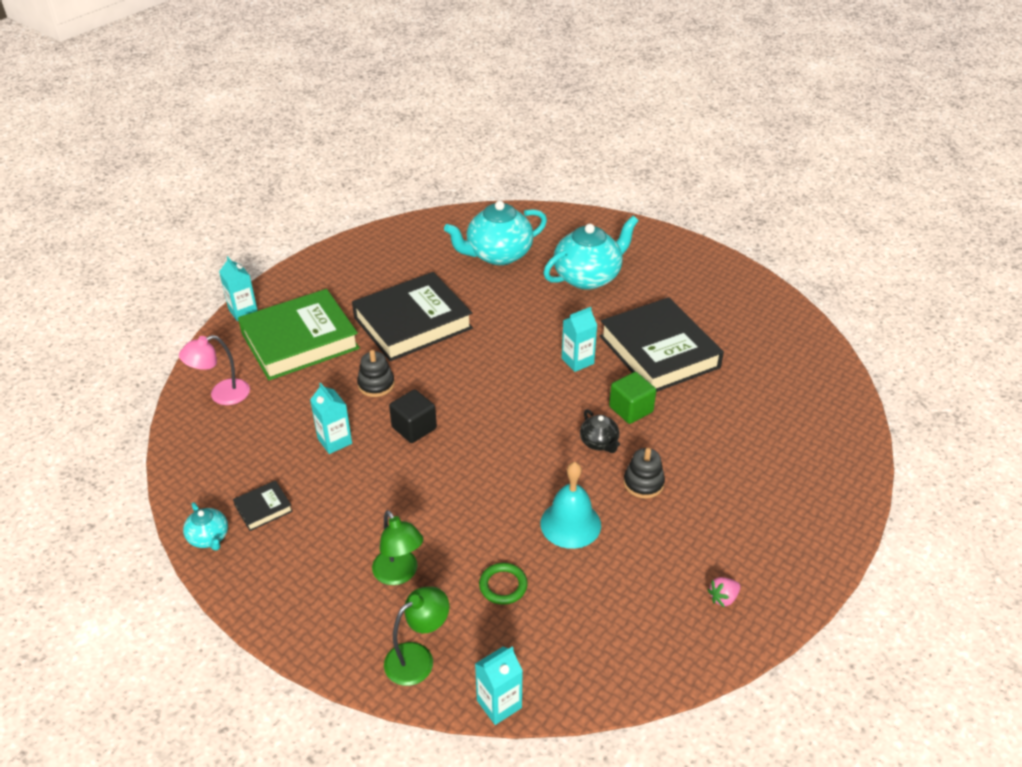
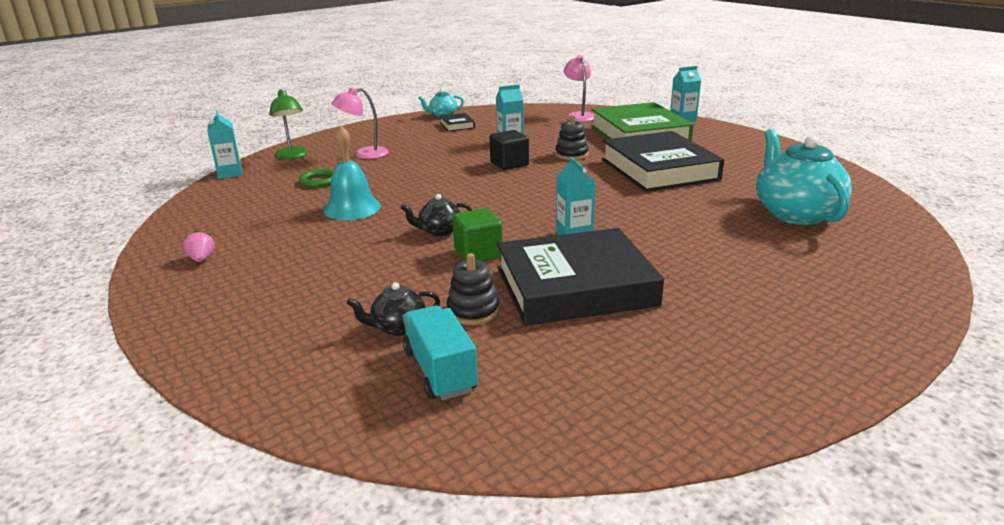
camera: 105 degrees right, 15 degrees down
(399, 574) = (364, 154): green lamp -> pink lamp
(588, 277) = (752, 262): turquoise teapot -> none
(643, 483) = (368, 244): black stacking toy -> black stacking toy (473, 311)
(754, 426) = (398, 327): none -> black teapot
(787, 395) = (440, 371): none -> turquoise truck

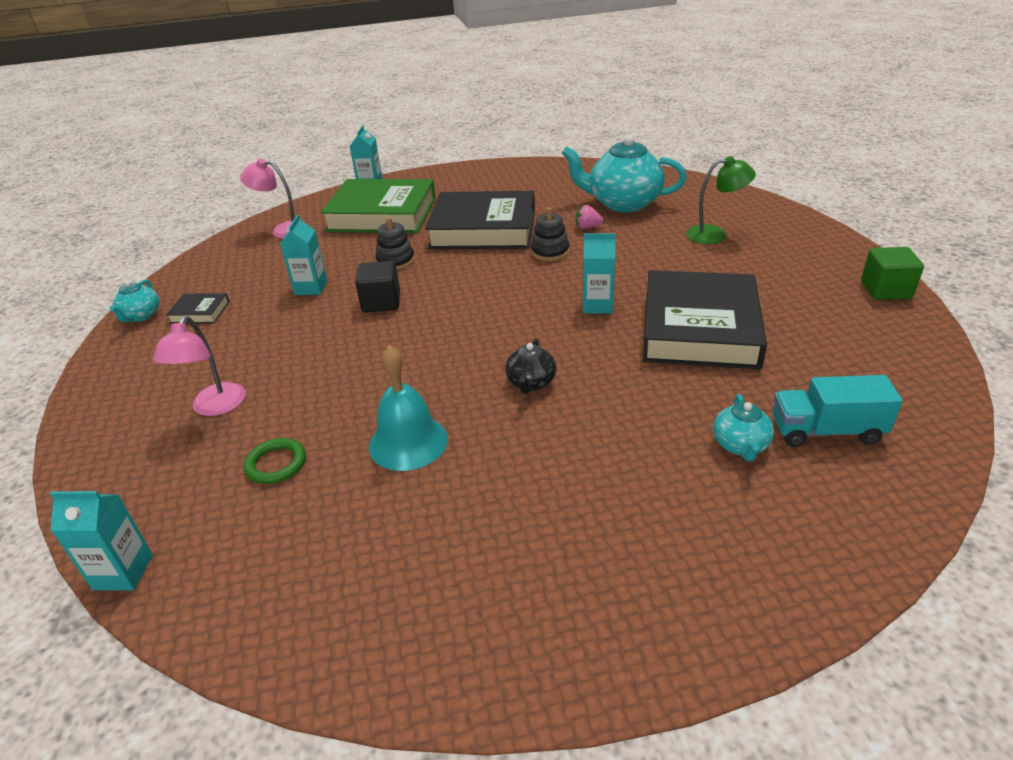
camera: 65 degrees left, 10 degrees up
(202, 259) = (474, 616): pink strawberry -> pink strawberry (587, 227)
(292, 156) = (129, 484): green lamp -> green lamp (715, 234)
(398, 327) = (740, 445): black teapot -> turquoise teapot
(473, 311) = (724, 392): black stacking toy -> black stacking toy (550, 252)
(478, 253) = (603, 367): green cube -> green cube (885, 290)

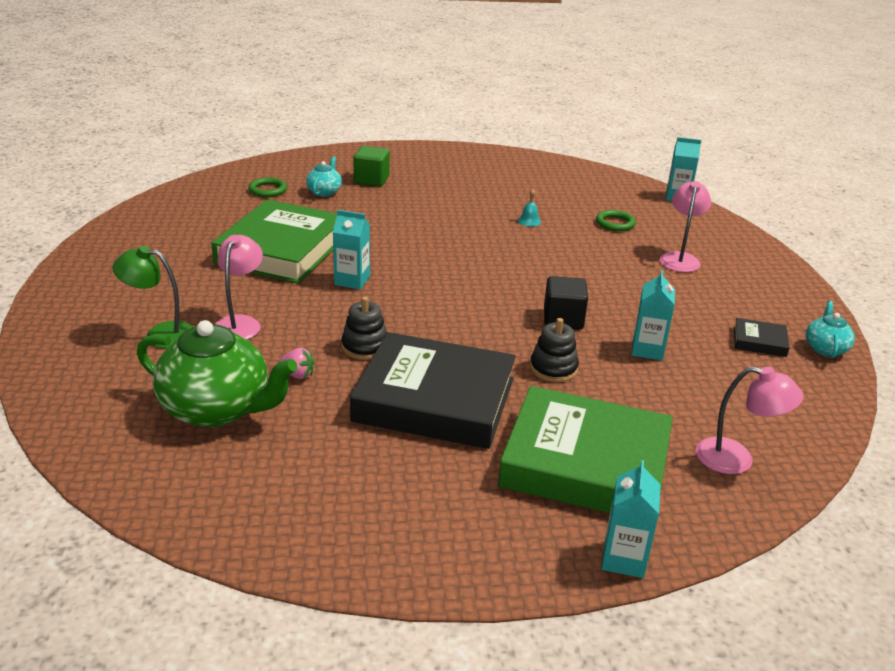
camera: 175 degrees left, 5 degrees down
(408, 442) = (529, 221): turquoise bell -> turquoise bell, size x0.44
(531, 383) = (437, 237): black teapot -> none
(623, 203) = (218, 409): turquoise teapot -> green teapot
(663, 252) = (240, 323): none -> pink lamp
(699, 328) = (282, 250): black book -> green book
(826, 431) = (268, 190): turquoise truck -> green ring
(885, 290) = (94, 251): green cube -> green cube (371, 180)

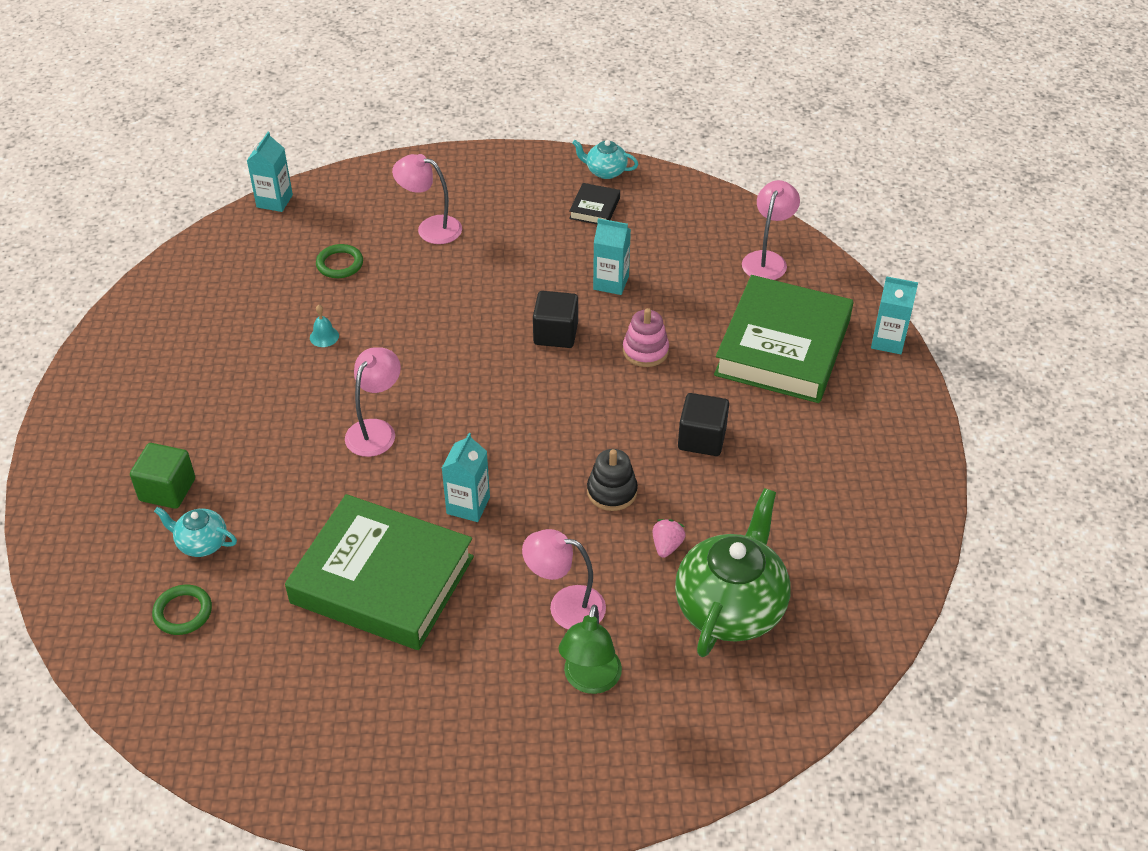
camera: 85 degrees left, 15 degrees up
(431, 243) = (376, 430): none -> pink lamp
(434, 400) = (702, 439): black book -> black cube
(553, 368) = (645, 351): black stacking toy -> pink stacking toy

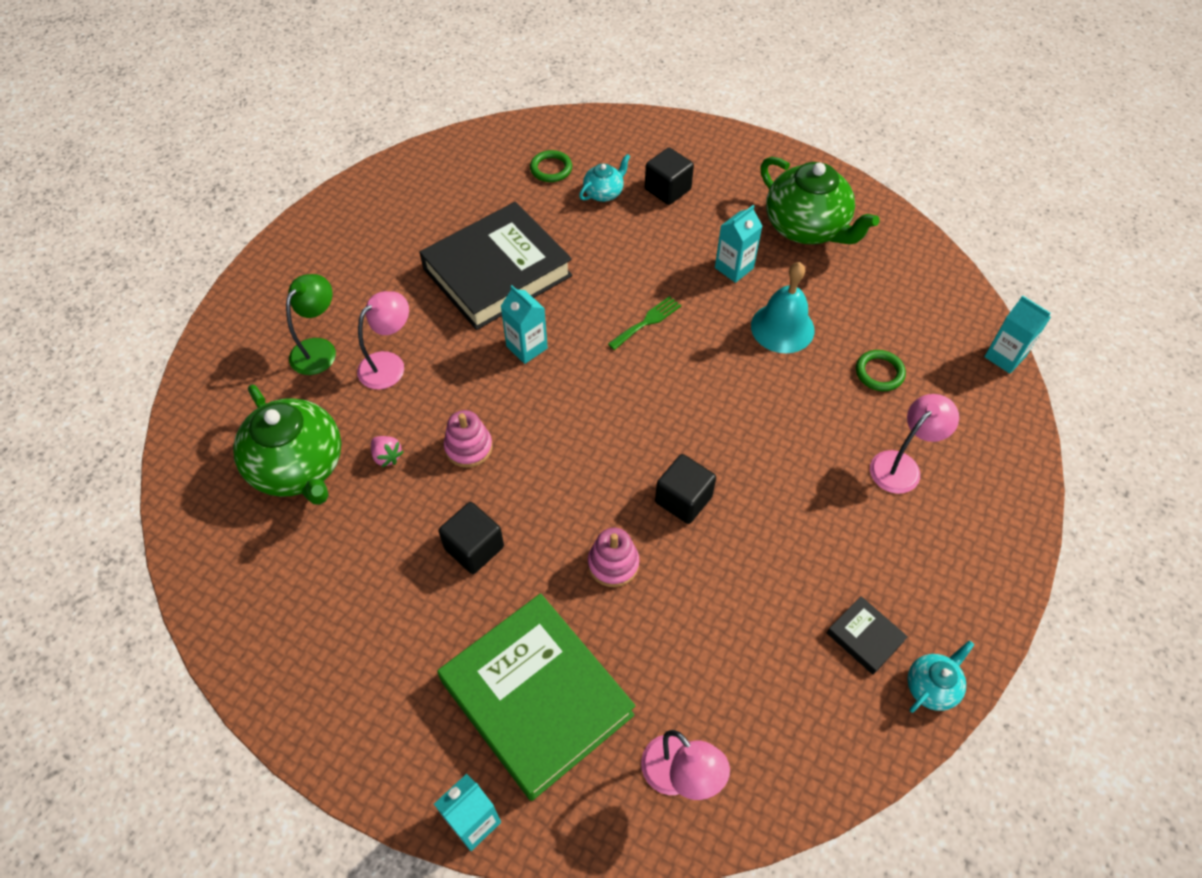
camera: 120 degrees right, 10 degrees up
(167, 490) = (667, 189): green cube -> black cube
(173, 362) = (807, 227): none -> green teapot
(324, 336) = (782, 328): turquoise bell -> turquoise bell, size x2.25
(376, 430) = (647, 322): pink lamp -> green fork
(382, 579) = (497, 272): green book -> black book
(590, 680) = (319, 349): green lamp -> green lamp turned 75 degrees clockwise
(611, 283) = (730, 586): turquoise carton -> turquoise carton (734, 268)
(612, 491) = (468, 447): black stacking toy -> pink stacking toy

